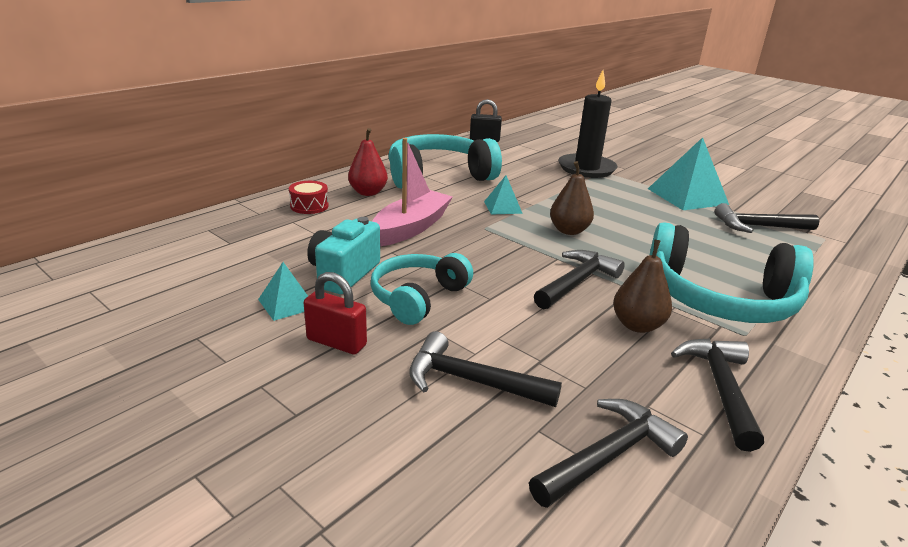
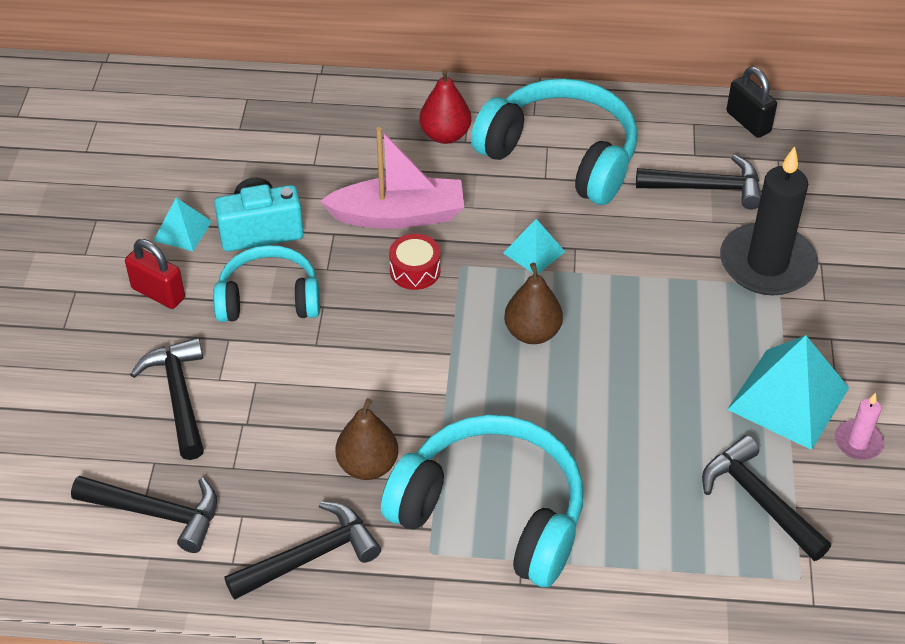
camera: 55 degrees right, 20 degrees up
(309, 206) = (364, 120): red drum -> red drum (415, 270)
(336, 342) = (158, 293): red padlock -> red padlock turned 45 degrees counterclockwise
(577, 282) = (411, 390): black hammer -> black hammer (707, 188)
(719, 299) = (492, 513): turquoise headphones -> turquoise headphones turned 135 degrees clockwise
(731, 195) = (858, 442): none -> pink candle

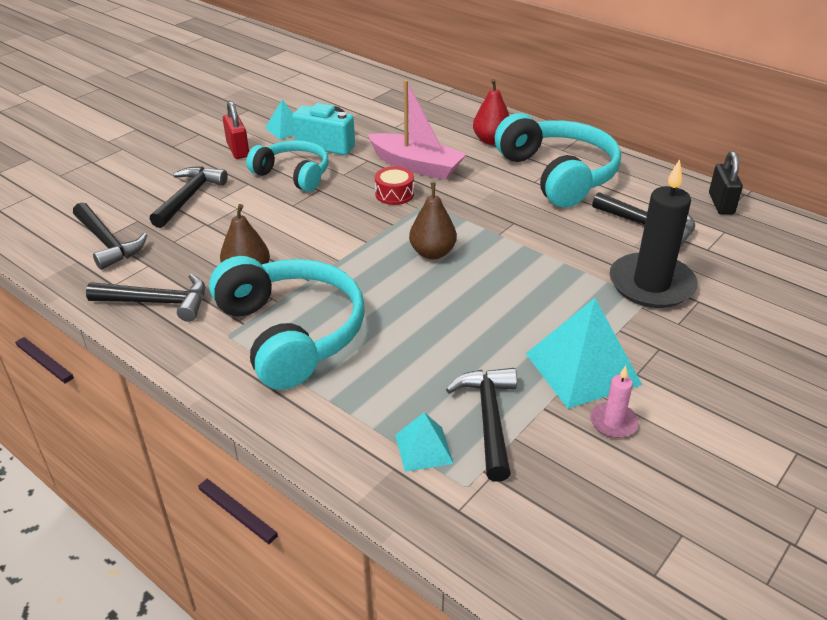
camera: 35 degrees right, 10 degrees down
(534, 252) = (482, 214): turquoise pyramid -> turquoise pyramid (424, 449)

